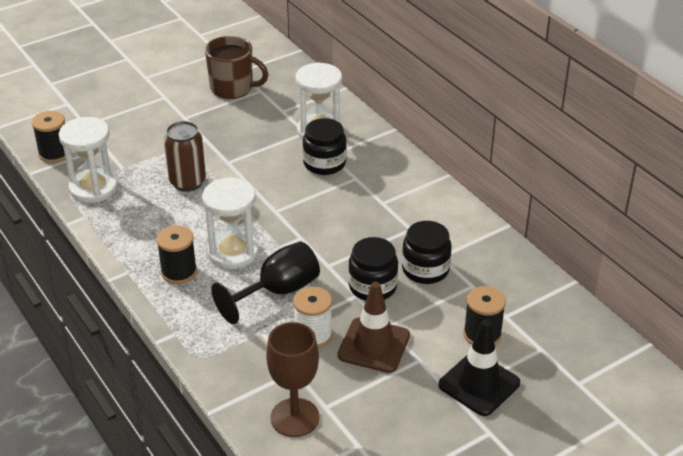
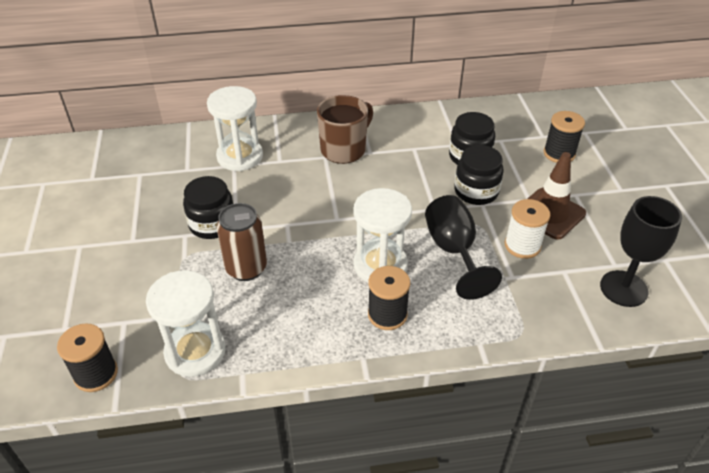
camera: 65 degrees left, 5 degrees up
(233, 88) = (116, 191): brown mug -> brown mug (344, 149)
(295, 417) = (623, 288): brown goblet -> black goblet
(324, 163) = (290, 168): black jar -> black jar (212, 224)
(479, 384) = (613, 173): black traffic cone -> none

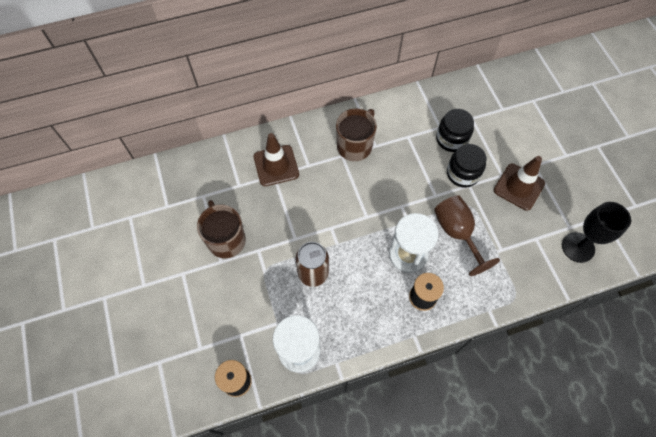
camera: 10 degrees left, 20 degrees up
(149, 219) = (226, 239): none -> brown mug
(212, 224) = (275, 236): black jar -> none
(240, 156) = (276, 165): white hourglass -> brown traffic cone
(453, 251) = (457, 233): black goblet -> brown goblet
(522, 245) = (504, 220): white spool -> none
(559, 154) = (517, 126): black spool -> none

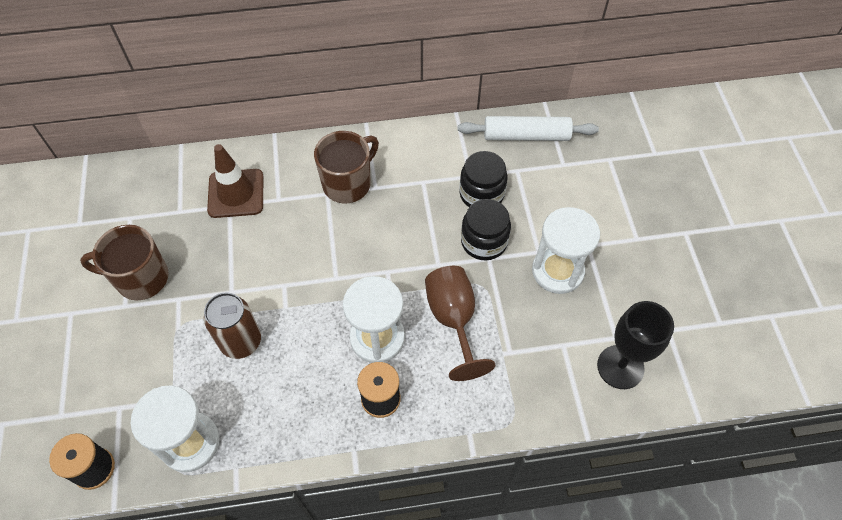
camera: 10 degrees right, 5 degrees down
(226, 239) = (140, 278): brown mug -> brown mug turned 75 degrees counterclockwise
(471, 92) = (526, 136): none -> white rolling pin
(519, 187) = (557, 271): brown traffic cone -> white hourglass

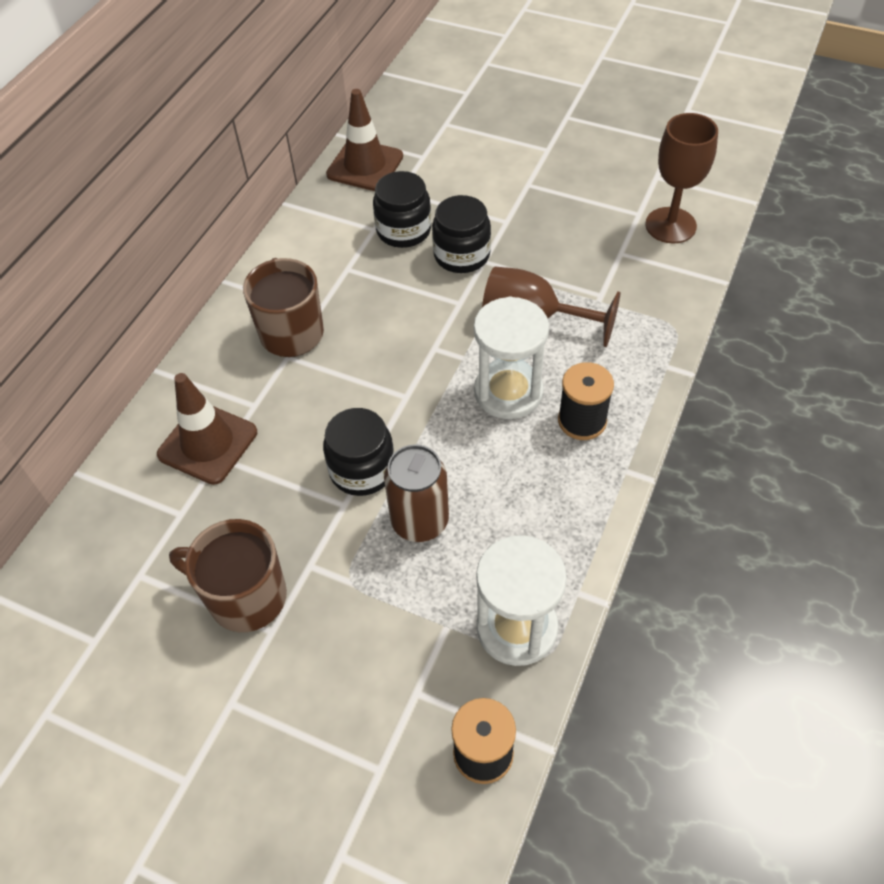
camera: 55 degrees left, 5 degrees down
(140, 278) = (245, 596): brown mug -> brown mug turned 75 degrees clockwise
(263, 286) = (362, 469): none -> black jar
(526, 136) = (365, 166): white rolling pin -> brown traffic cone
(557, 271) = (539, 218): white hourglass -> none
(620, 367) = (670, 225): black goblet -> brown goblet

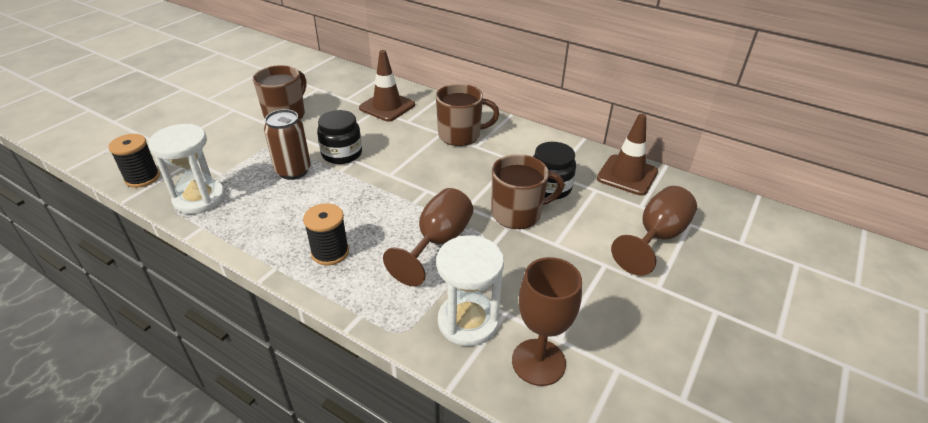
camera: 95 degrees right, 15 degrees down
(461, 255) = (518, 213): black jar -> brown mug
(474, 147) = (656, 237): none -> brown goblet
(508, 392) = (373, 219): white hourglass -> white hourglass (468, 321)

